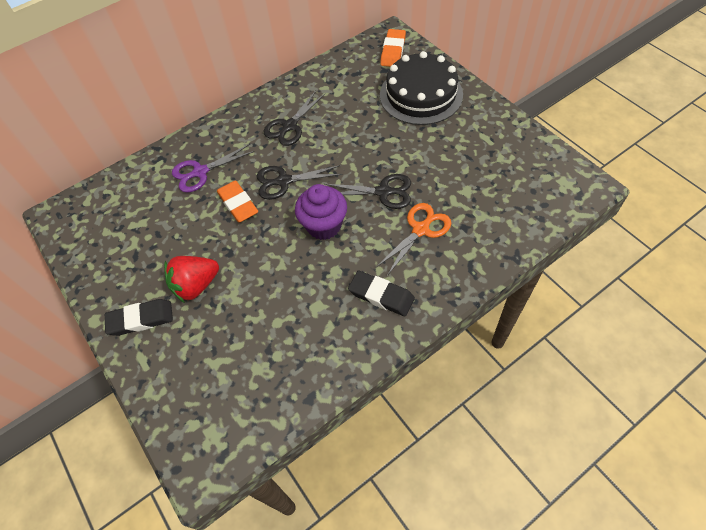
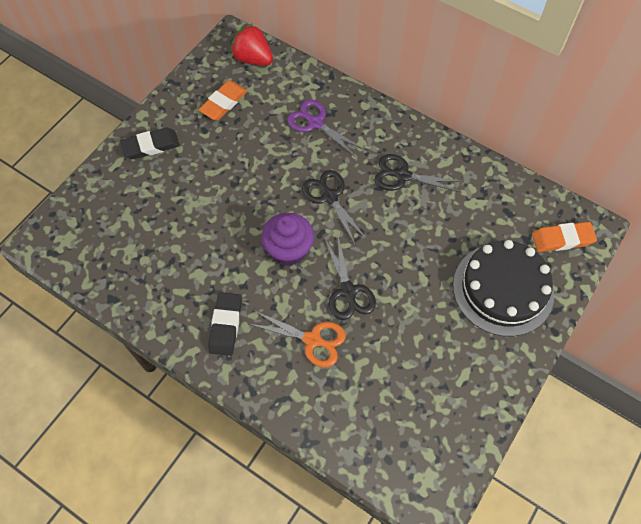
camera: 65 degrees right, 5 degrees up
(141, 319) = (151, 146): black eraser -> black eraser turned 75 degrees counterclockwise
(196, 285) = (193, 172): red strawberry -> red strawberry (253, 59)
(238, 204) = (289, 169): orange eraser -> orange eraser (224, 103)

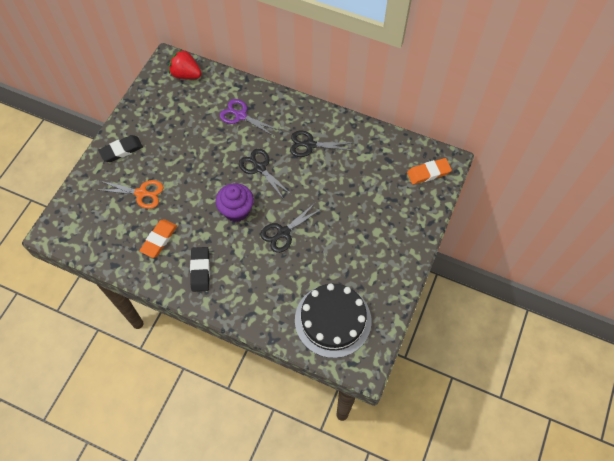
camera: 10 degrees left, 0 degrees up
(224, 103) = (170, 110): orange eraser -> orange eraser (159, 239)
(312, 340) = (263, 270): orange scissors -> orange scissors (141, 193)
(348, 291) = (283, 232): black scissors -> black scissors turned 75 degrees clockwise
(503, 289) = (392, 214): black cake -> black cake (333, 320)

